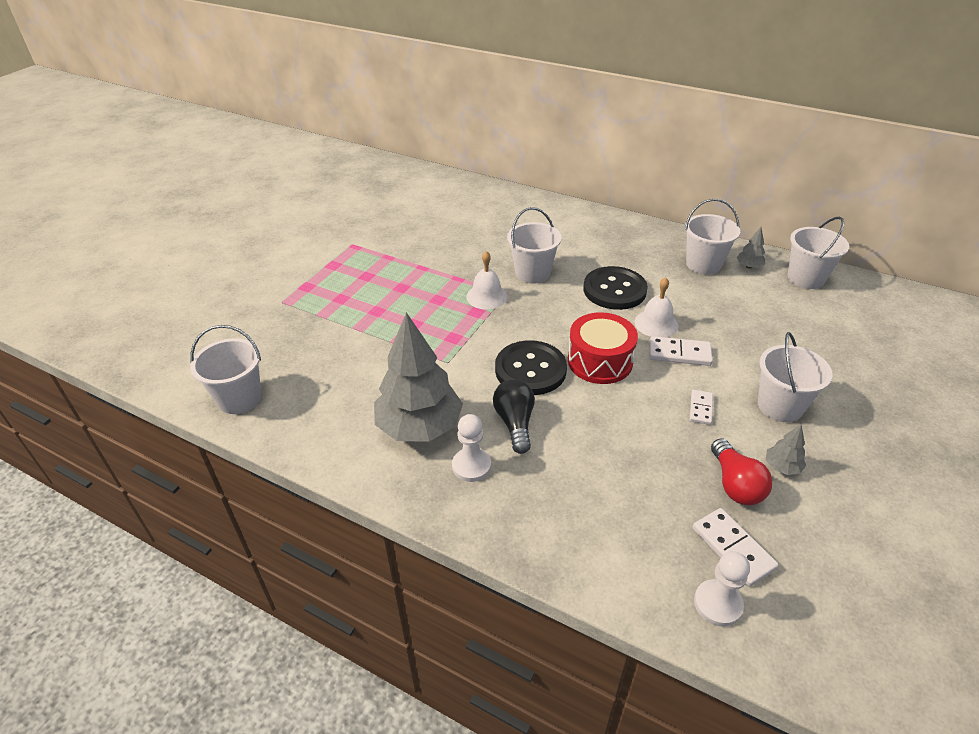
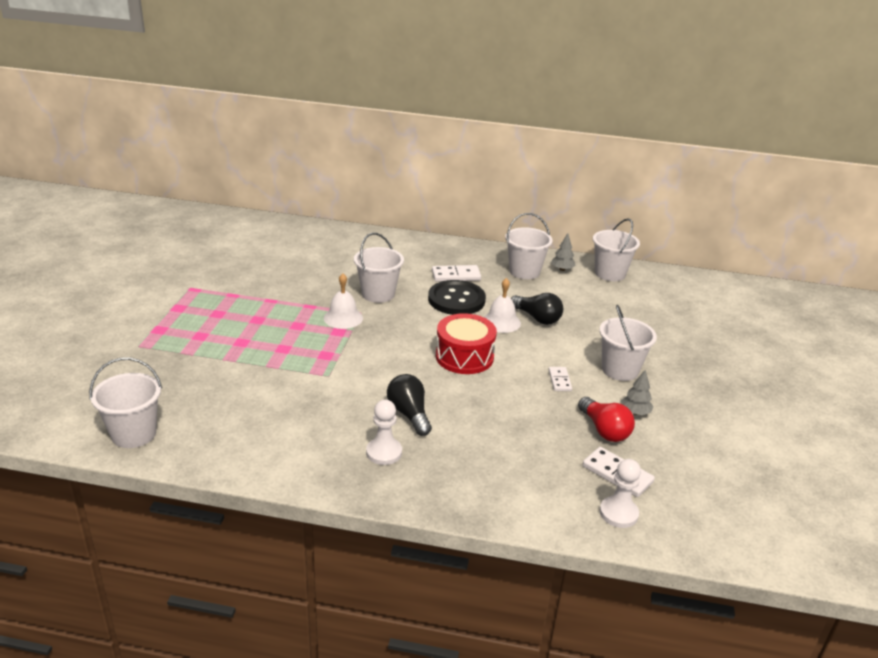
camera: 20 degrees left, 10 degrees down
(419, 427) = (324, 430): grey tree -> none
(530, 370) = (406, 371): black button -> none
(679, 353) = (528, 342): white domino -> white domino (456, 276)
(699, 324) = (537, 318): none -> black light bulb

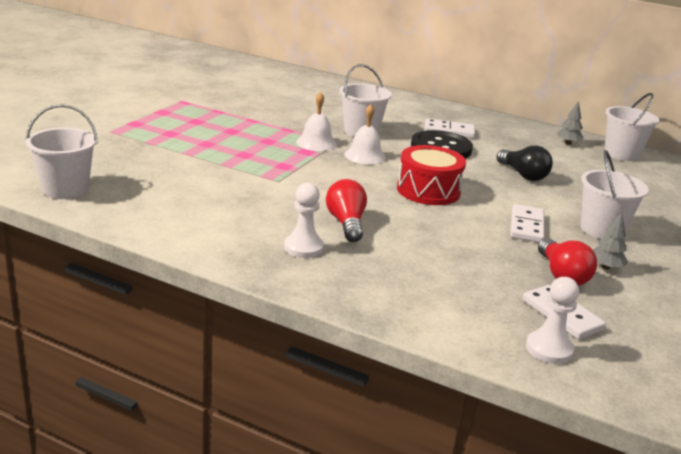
camera: 15 degrees right, 5 degrees down
(409, 414) = (346, 223): black light bulb -> red light bulb
(501, 322) = (481, 171): white bell -> white bell (365, 156)
(524, 271) = (525, 139): white bucket -> none
(559, 380) = (527, 226): white domino -> white domino, size x1.56

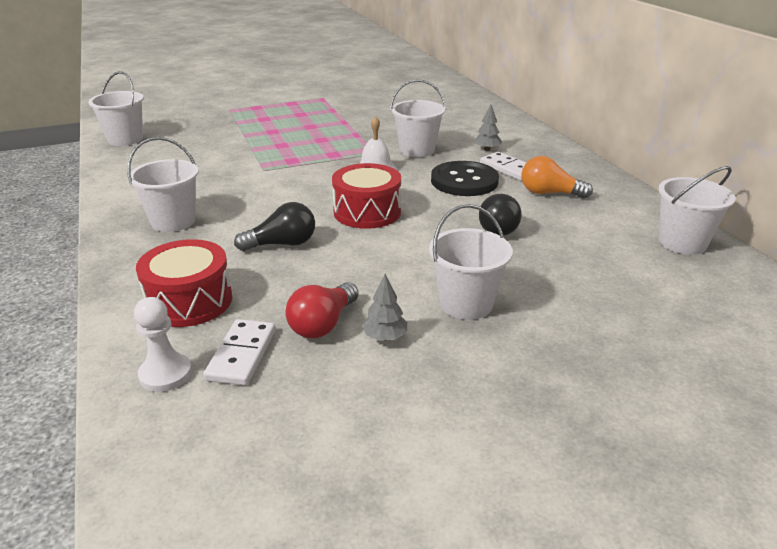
camera: 45 degrees right, 5 degrees up
(303, 248) = (173, 221): white pawn -> white bucket
(316, 143) = (357, 150): white bell -> none
(346, 223) = (241, 215): red light bulb -> none
(424, 234) = (282, 244): none -> black light bulb
(456, 299) = (189, 301): none -> red drum
(505, 142) = (549, 193): none -> orange light bulb
(527, 226) = (390, 271): white domino -> none
(568, 143) = (630, 213): grey tree -> grey tree (487, 149)

